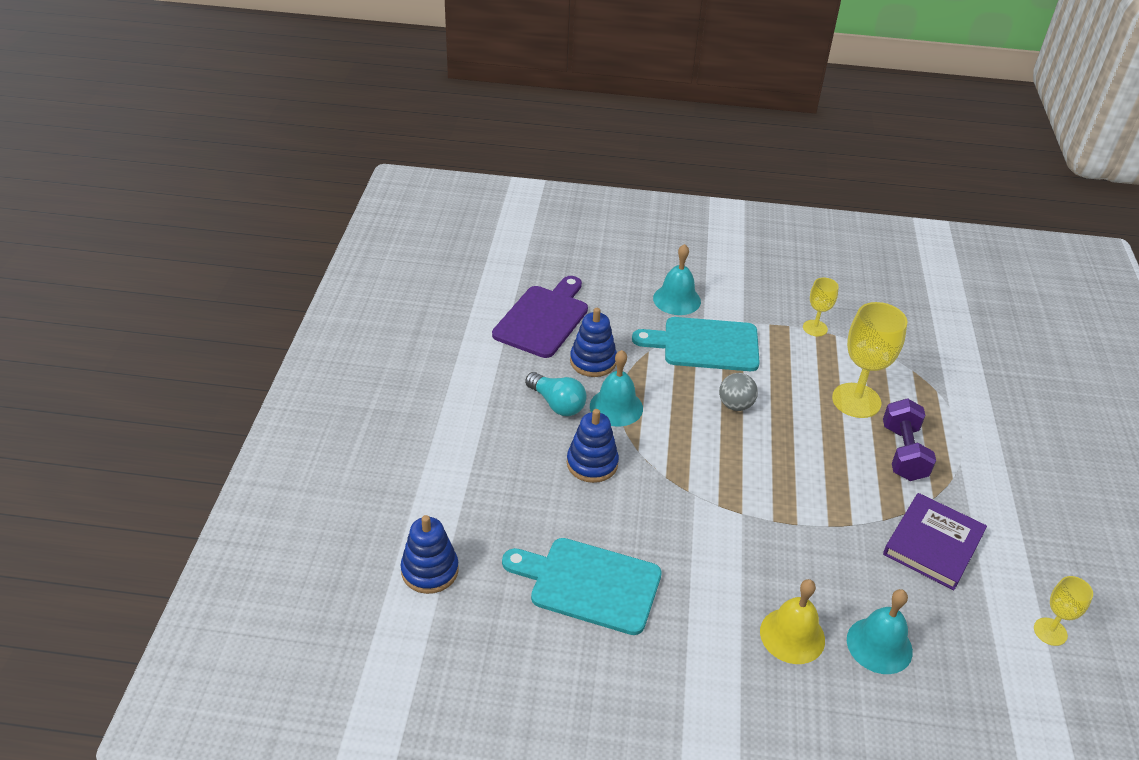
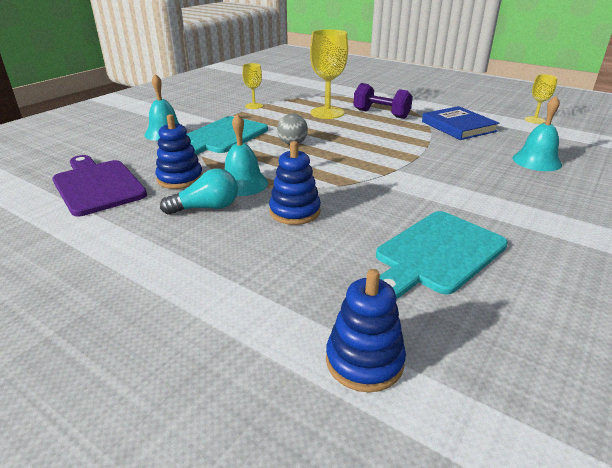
camera: 60 degrees left, 10 degrees down
(792, 635) = (522, 184): yellow bell -> none
(933, 544) = (458, 126): purple book -> blue book

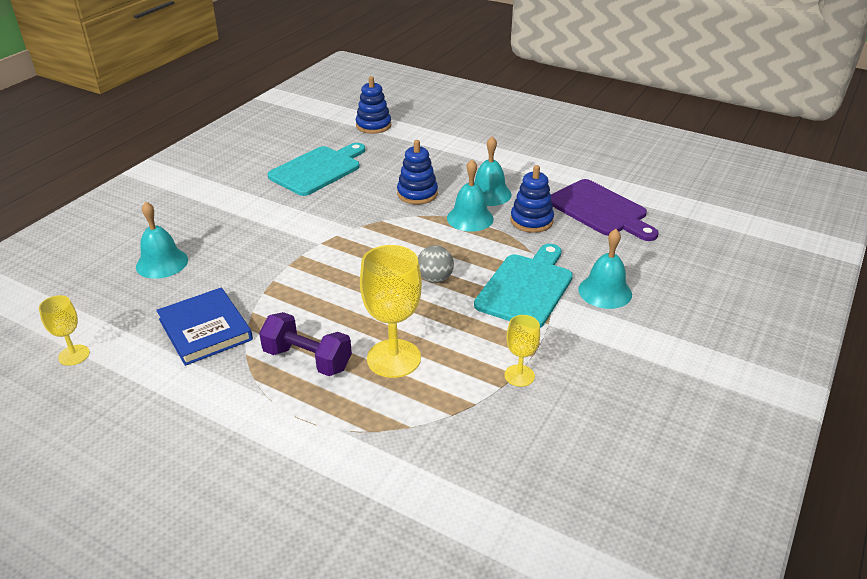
camera: 175 degrees right, 5 degrees up
(206, 208) = (489, 194): turquoise light bulb -> turquoise bell

